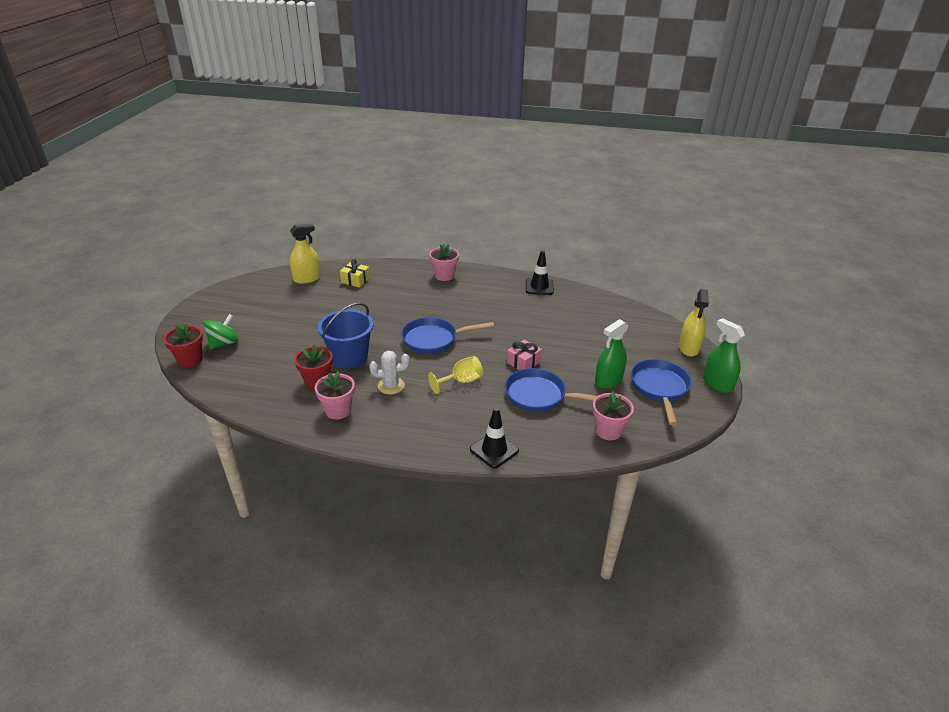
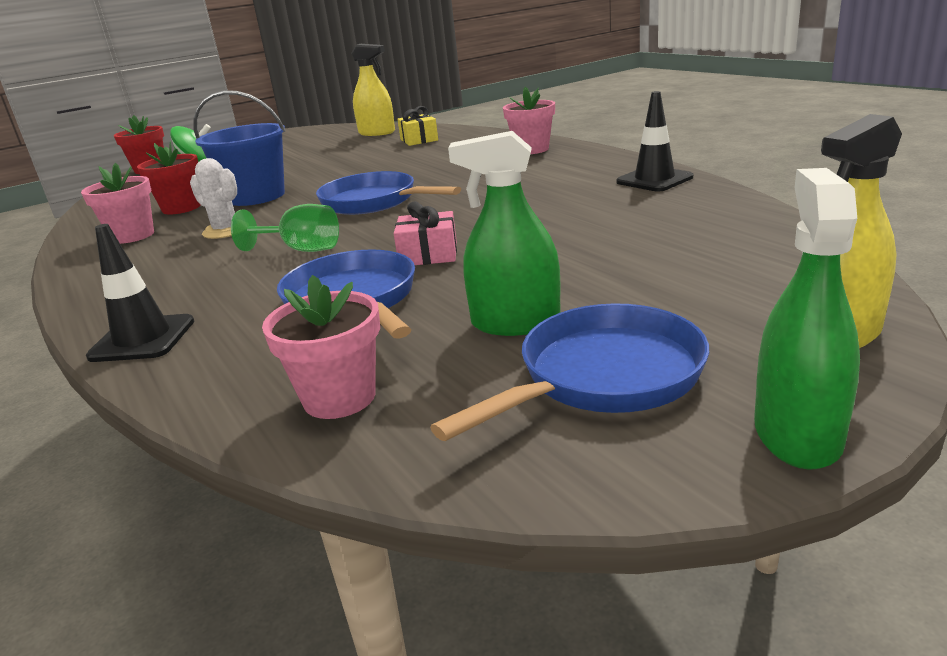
camera: 50 degrees right, 10 degrees down
(461, 381) = (301, 250): yellow goblet -> green goblet

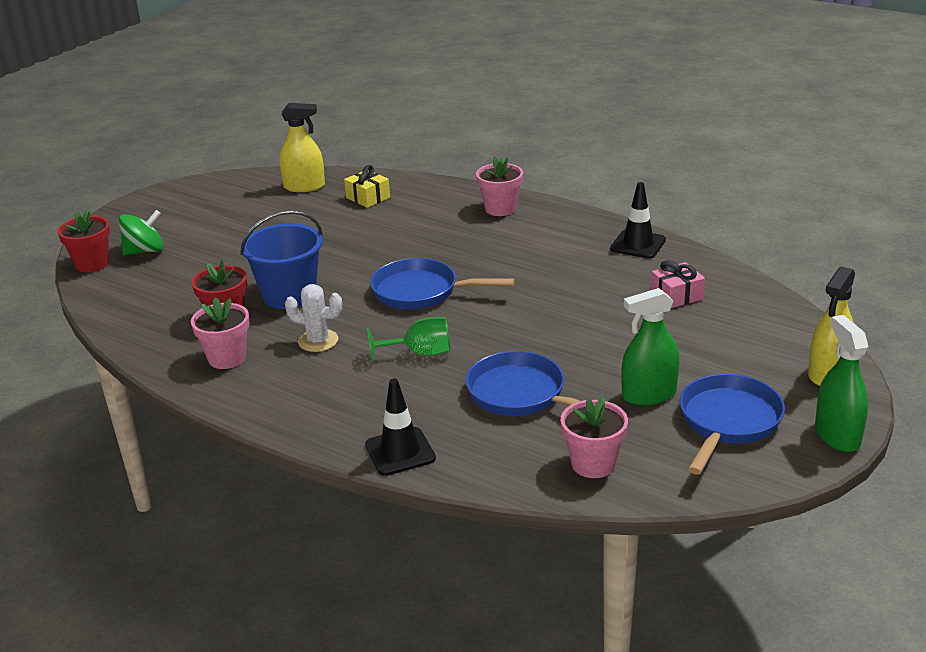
camera: 25 degrees left, 5 degrees up
(428, 254) = (532, 345): pink gift -> pink gift (676, 296)

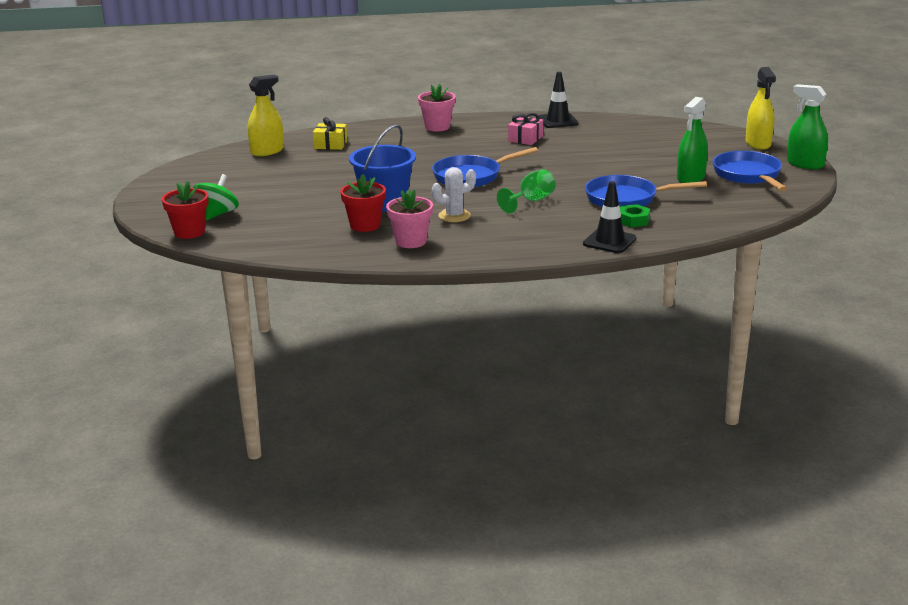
camera: 40 degrees left, 5 degrees down
(476, 432) = (633, 220): none -> green nut
(593, 464) = (717, 211): pink flower pot -> none
(676, 296) = (624, 136): pink gift -> pink gift (525, 139)

